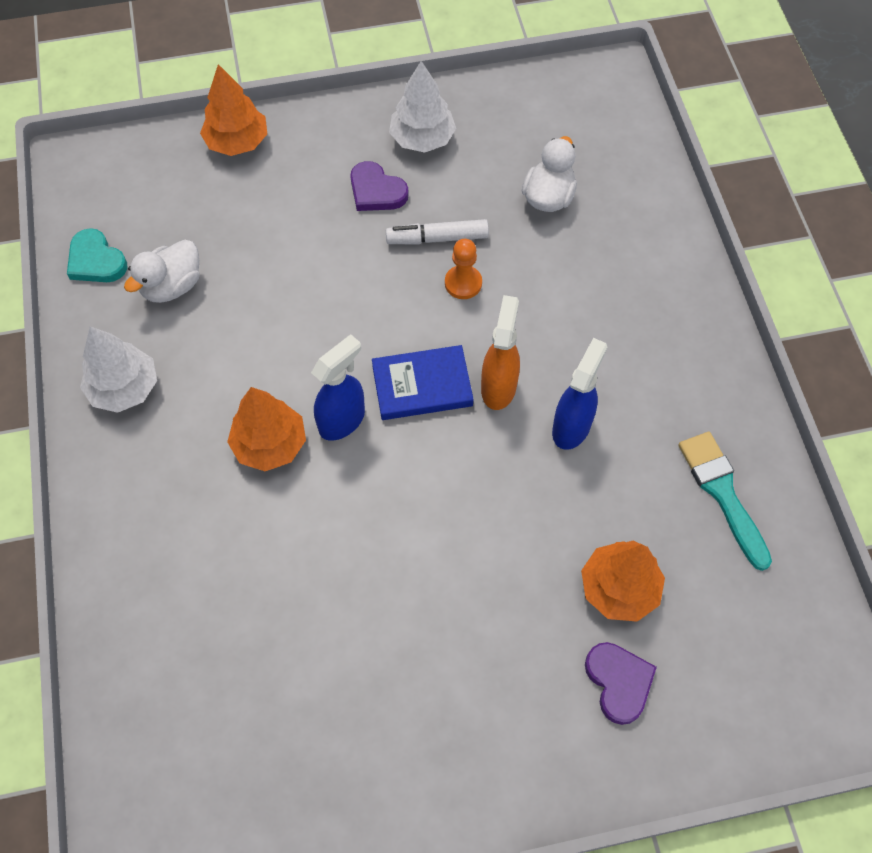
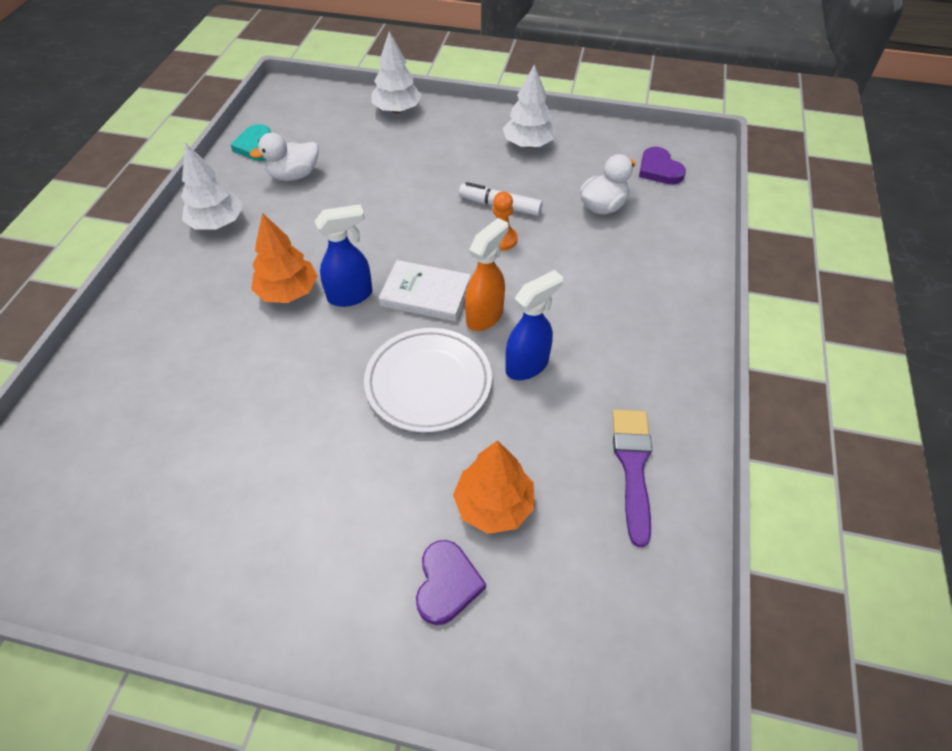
camera: 25 degrees right, 10 degrees down
(237, 142) = (397, 110): orange tree -> white tree
(376, 191) = (474, 164): purple heart -> purple heart (659, 169)
(422, 385) = (426, 294): blue book -> white book
(485, 488) = (428, 383): none -> white plate
(722, 493) = (633, 467): turquoise brush -> purple brush

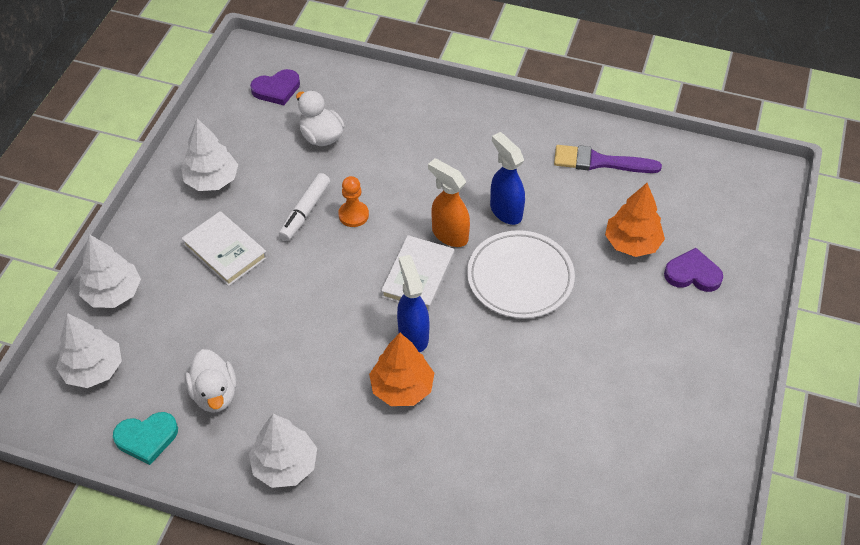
camera: 85 degrees left, 0 degrees up
(323, 112) = (94, 369): none -> white tree
(446, 162) = (225, 251): none -> white book

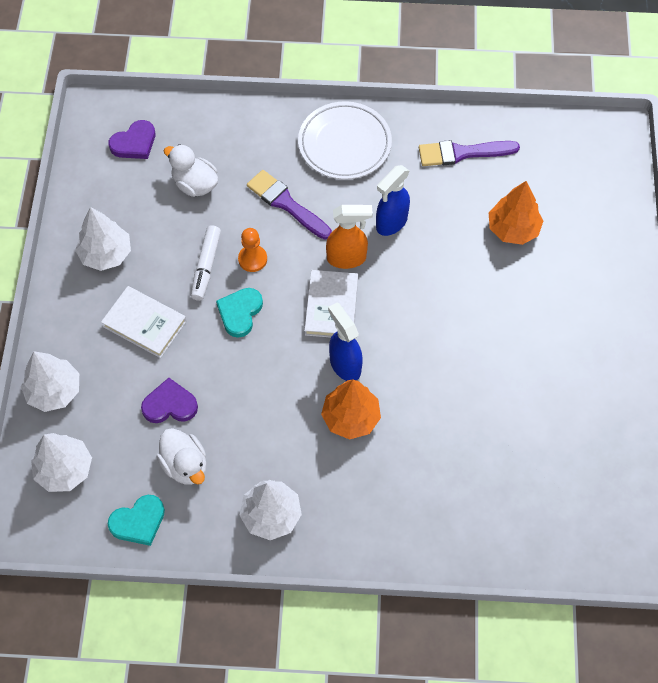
camera: 15 degrees left, 10 degrees up
(323, 261) = (240, 313): none -> turquoise heart
(405, 172) = (286, 204): none -> purple brush
(449, 234) = (347, 258): orange spray bottle -> orange spray bottle turned 150 degrees clockwise
(505, 211) = (391, 223): blue spray bottle -> blue spray bottle turned 90 degrees counterclockwise
(520, 278) = (423, 286): white plate -> white plate (344, 144)
(692, 274) = (573, 247): purple heart -> purple heart (170, 405)

